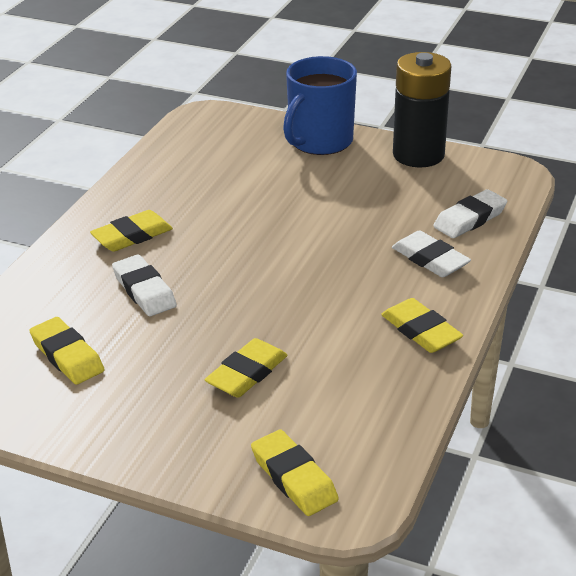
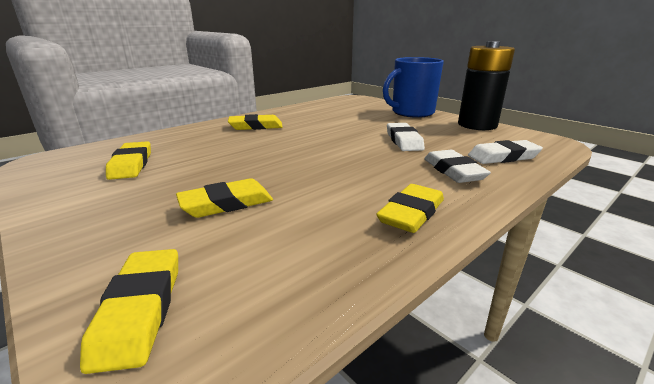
camera: 25 degrees right, 10 degrees down
(144, 290) = (227, 147): white eraser -> white eraser (404, 141)
(420, 331) = (411, 213): yellow eraser -> yellow eraser turned 45 degrees clockwise

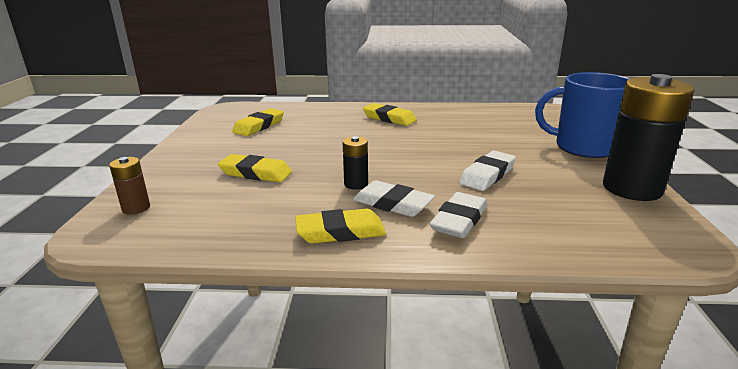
camera: 45 degrees right, 0 degrees up
(140, 310) = (136, 208): yellow eraser -> brown battery
(339, 176) = (356, 184): none -> black battery
(503, 157) = (554, 231): white eraser -> white eraser (392, 204)

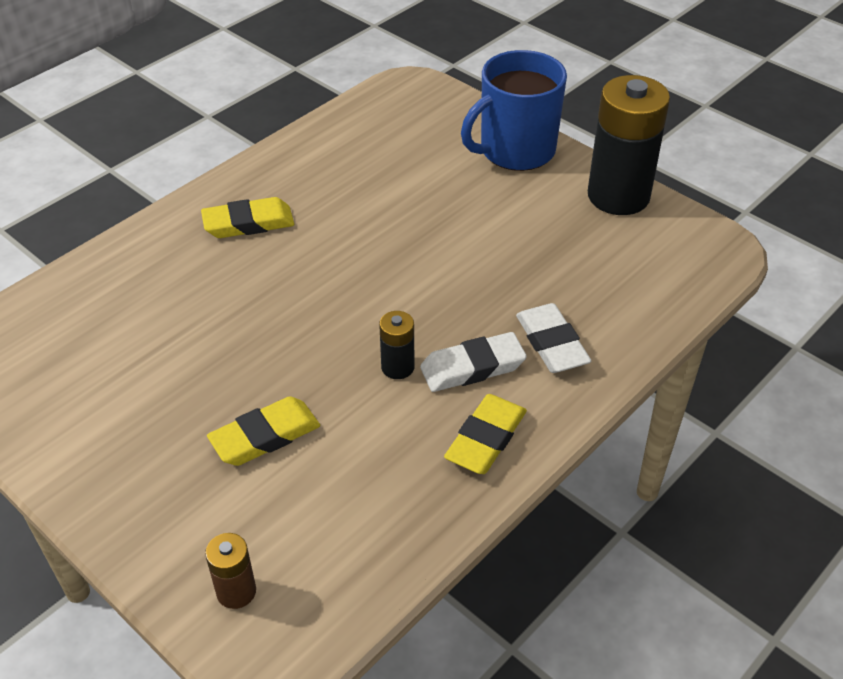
camera: 50 degrees left, 20 degrees up
(259, 126) = (100, 356): yellow eraser -> none
(487, 175) = (492, 260): white eraser -> none

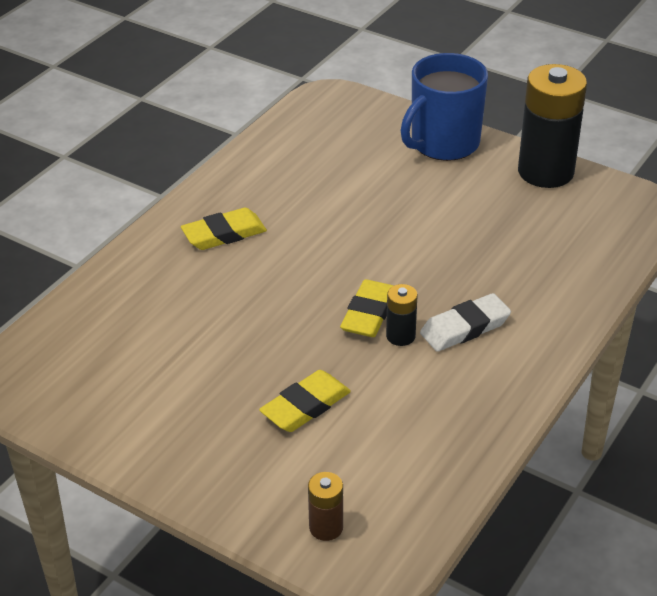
camera: 10 degrees left, 5 degrees down
(485, 439) = (494, 382): yellow eraser -> yellow eraser (369, 313)
(551, 343) = (525, 300): white eraser -> none

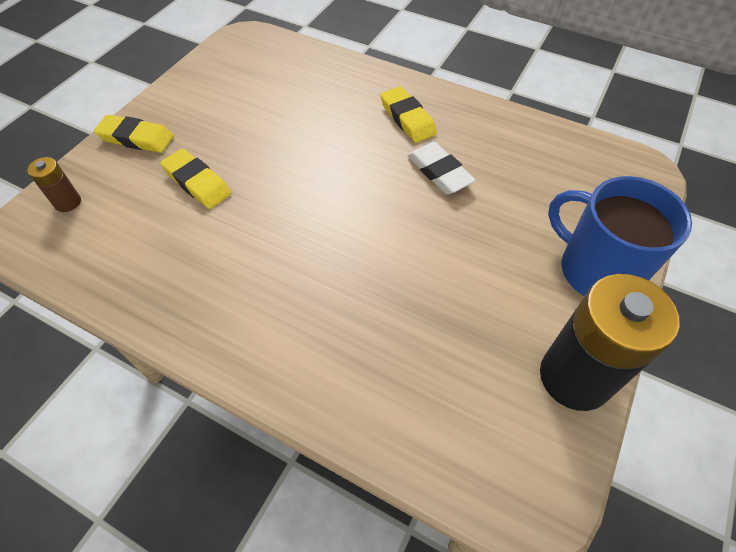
camera: 85 degrees right, 15 degrees up
(369, 313) = (308, 217): yellow eraser -> yellow eraser (136, 138)
(400, 336) = (277, 241): black battery -> none
(465, 328) = (288, 291): white eraser -> white eraser (439, 172)

